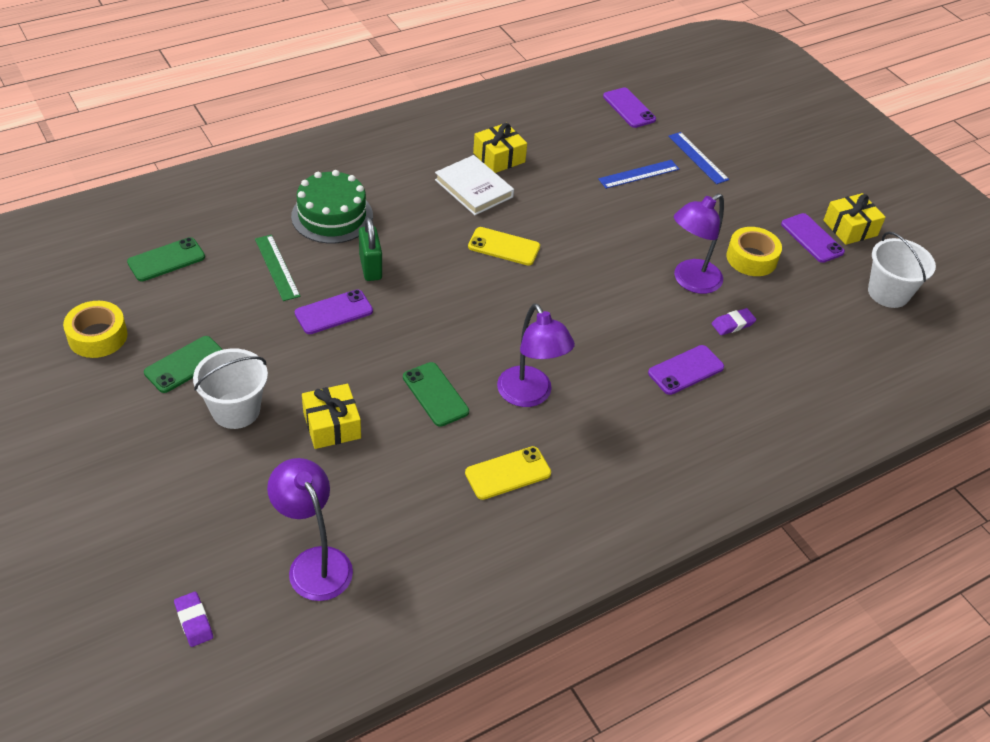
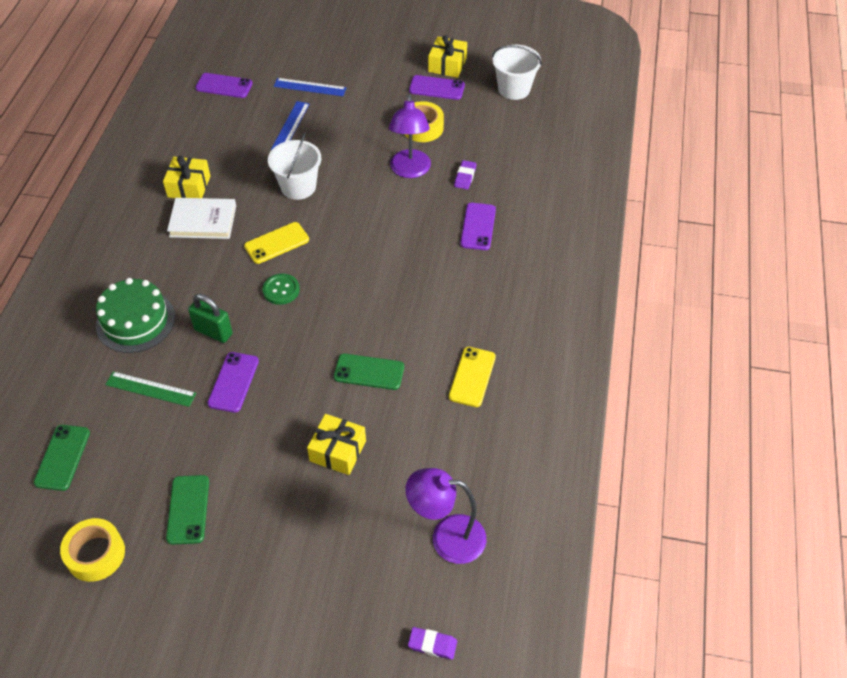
camera: 45 degrees left, 5 degrees up
(236, 410) = (266, 503): white bucket -> white bucket (298, 187)
(458, 281) = (281, 290): none -> green button
(529, 395) = (420, 321): purple lamp -> none

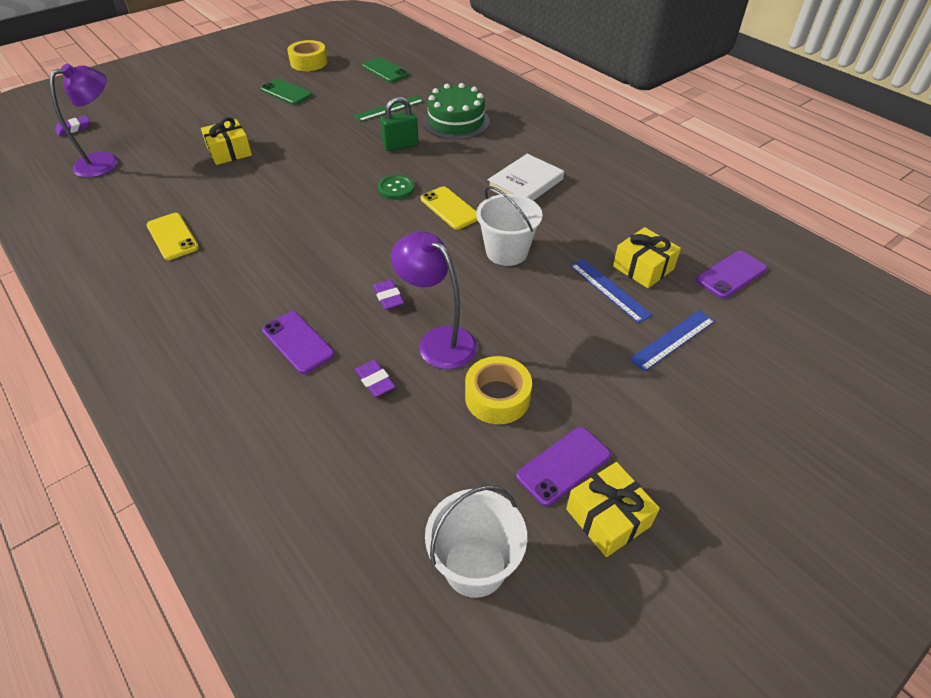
camera: 130 degrees right, 5 degrees down
(189, 186) = (580, 193): yellow gift -> yellow gift (643, 268)
(233, 382) = (346, 137): purple phone -> none
(277, 243) = (450, 208): yellow phone -> yellow phone turned 45 degrees counterclockwise
(369, 372) = (260, 192): green phone -> none
(400, 214) = (388, 297): none -> purple eraser

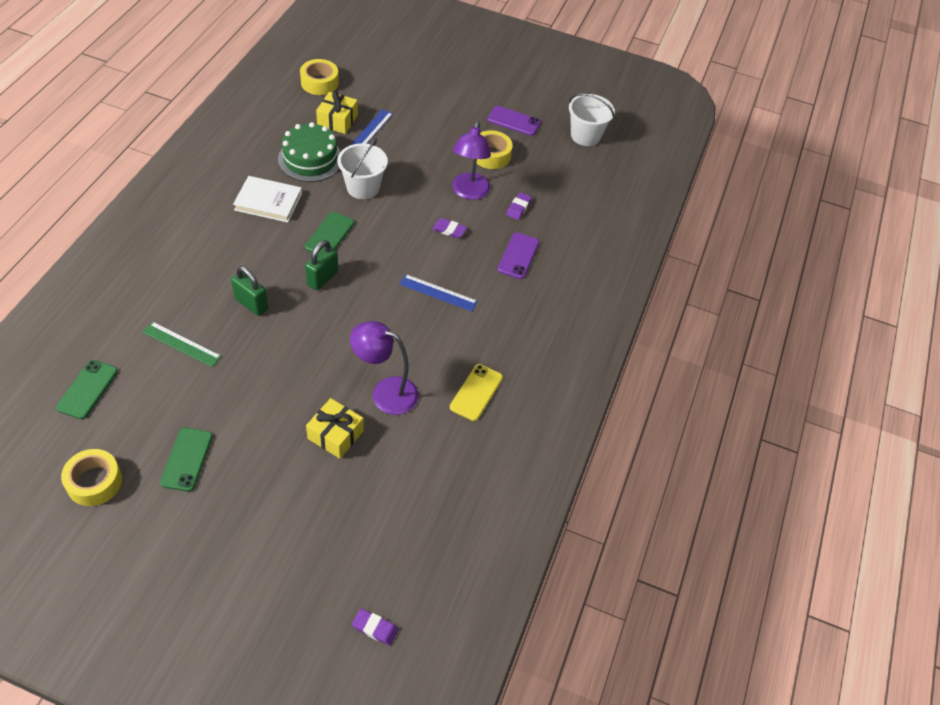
camera: 125 degrees left, 5 degrees up
(106, 162) = (414, 534): purple lamp -> purple lamp (385, 392)
(388, 297) = (449, 230): purple eraser -> purple eraser turned 75 degrees clockwise
(396, 188) = (322, 278): green button -> green padlock
(450, 208) = (330, 235): yellow phone -> green phone
(456, 121) = (184, 280): green cake -> green cake (310, 159)
(608, 517) = (529, 102): yellow gift -> none
(673, 340) = (397, 98): blue ruler -> blue ruler (438, 292)
(731, 275) = (319, 83): purple phone -> yellow tape

